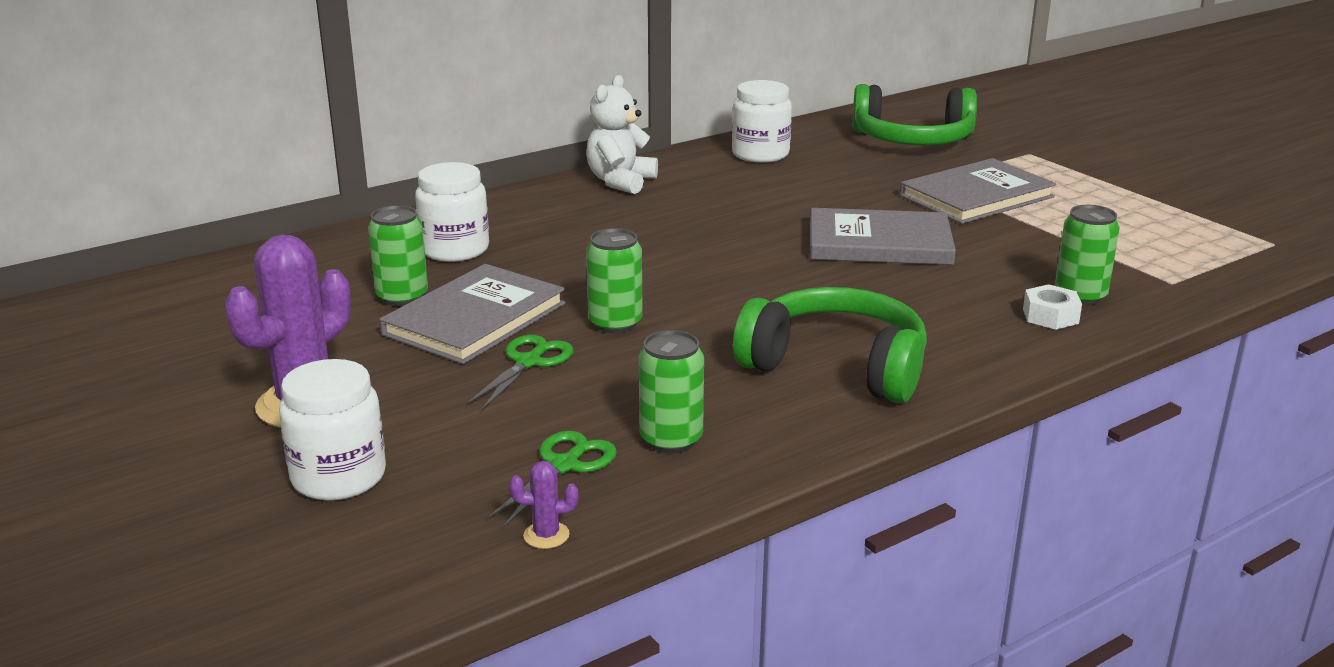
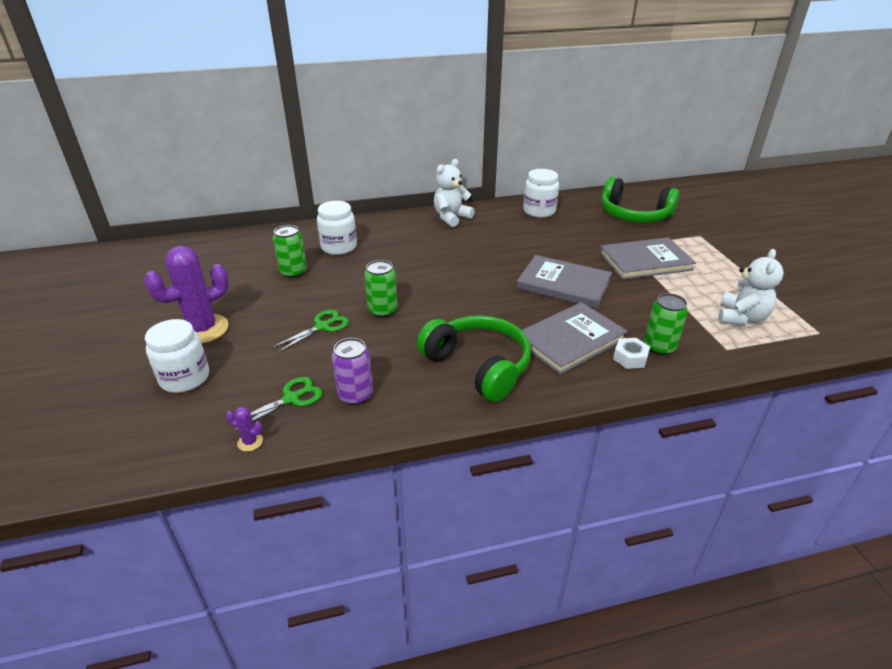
camera: 20 degrees right, 10 degrees up
(475, 319) = (317, 293): grey book -> grey book (570, 340)
(671, 439) = (355, 395): green can -> purple can
(1162, 243) = (741, 318): none -> white teddy bear

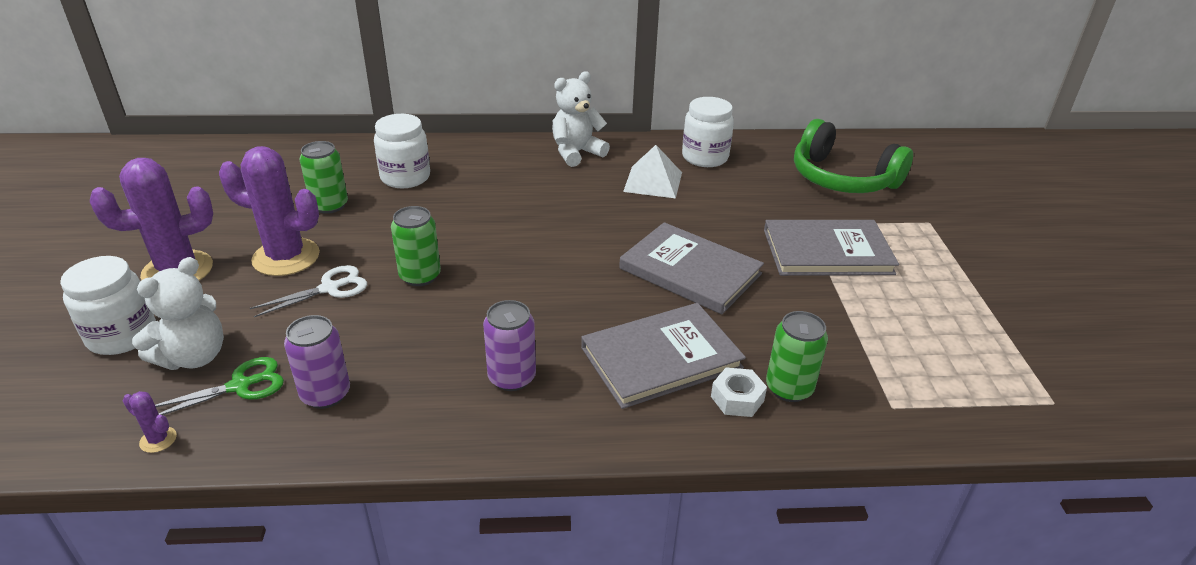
camera: 10 degrees right, 0 degrees up
(279, 310) = (286, 257): none -> purple cactus
(322, 327) = (329, 288): green scissors -> white scissors
(478, 366) = (512, 377): green headphones -> purple can
(512, 230) = (653, 181): none -> white pyramid
(741, 318) = (937, 360): white teddy bear -> white teddy bear (193, 357)

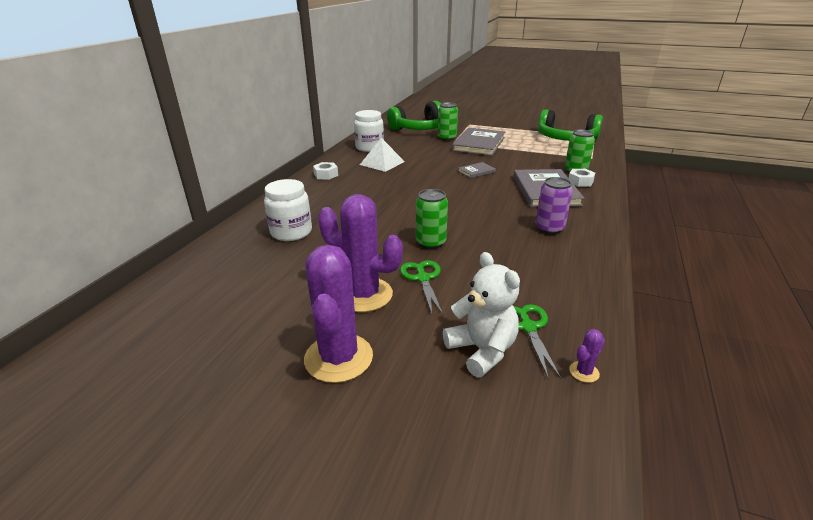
camera: 65 degrees left, 5 degrees down
(122, 335) = (429, 396): white jar -> none
(286, 257) = (364, 295): purple cactus -> purple cactus turned 75 degrees clockwise
(325, 394) = (548, 290): purple can -> none
(329, 205) = (300, 268): green can -> green can (447, 138)
(329, 288) = (423, 278): white scissors -> green scissors
(576, 153) = (326, 175): white teddy bear -> white nut
(690, 271) = (476, 171): grey book -> grey book, size x0.47
(983, 358) = (566, 139): none -> green headphones

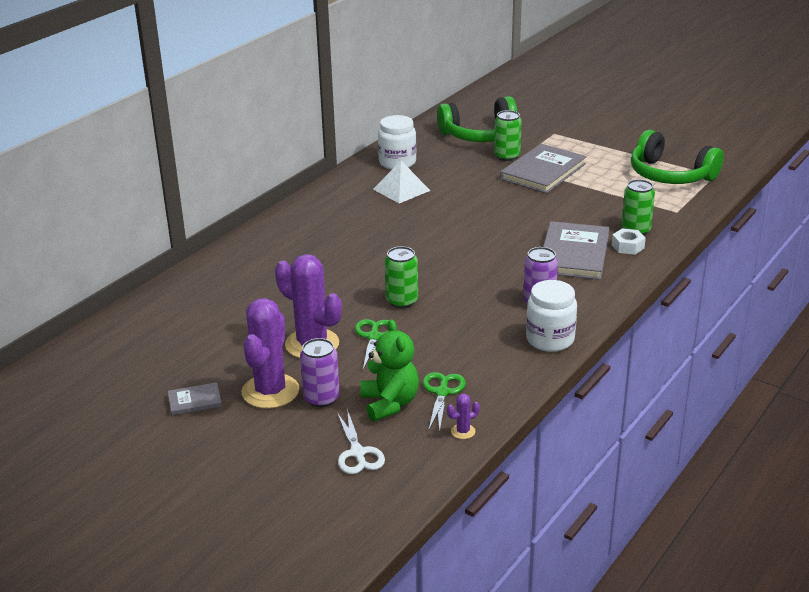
camera: 15 degrees right, 0 degrees up
(291, 232) = (266, 271): white jar -> white jar (550, 340)
(326, 175) = (327, 200): white nut -> none
(402, 357) = (321, 398): none -> purple can
(476, 171) = (510, 216): grey book -> grey book (194, 401)
(482, 350) = (389, 404): white teddy bear -> green teddy bear
(483, 428) = (357, 453): none -> white scissors

